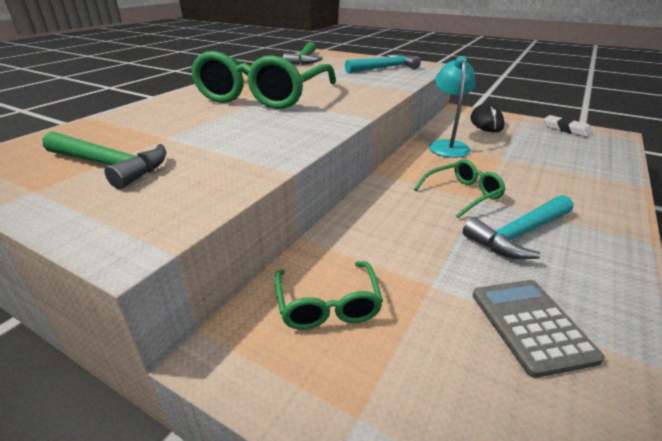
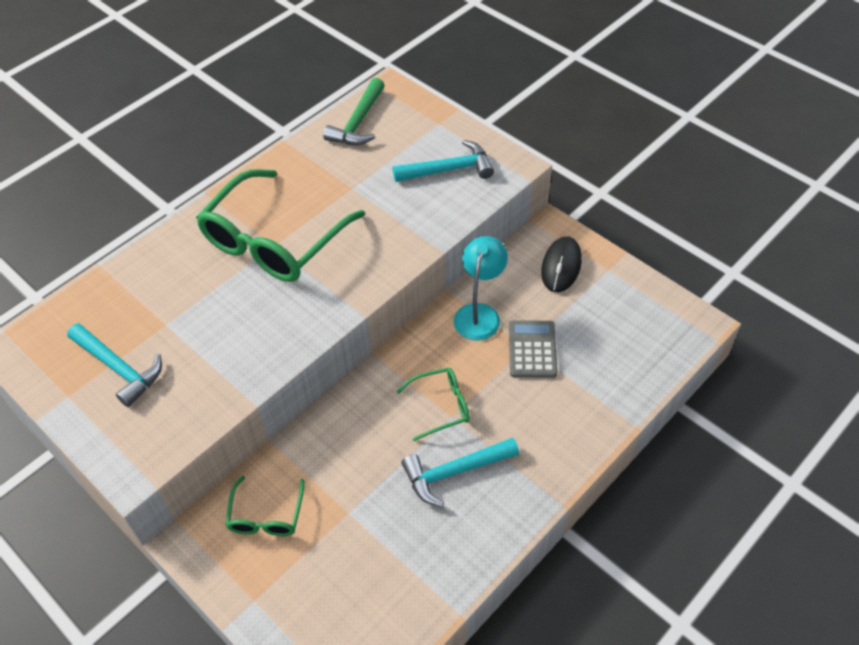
camera: 15 degrees right, 20 degrees up
(109, 166) = (119, 368): green hammer -> turquoise hammer
(531, 325) = (396, 563): grey calculator -> grey calculator (532, 349)
(566, 129) = (650, 300): white eraser -> none

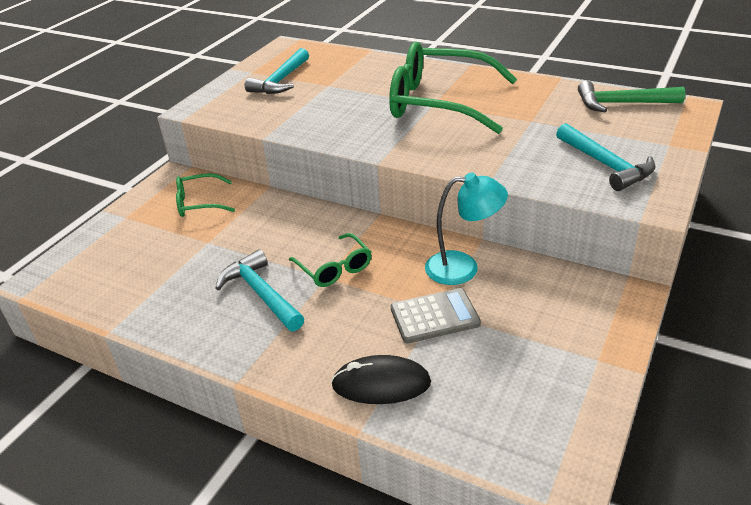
camera: 75 degrees right, 15 degrees down
(561, 266) = (573, 316): black mouse -> black mouse (381, 384)

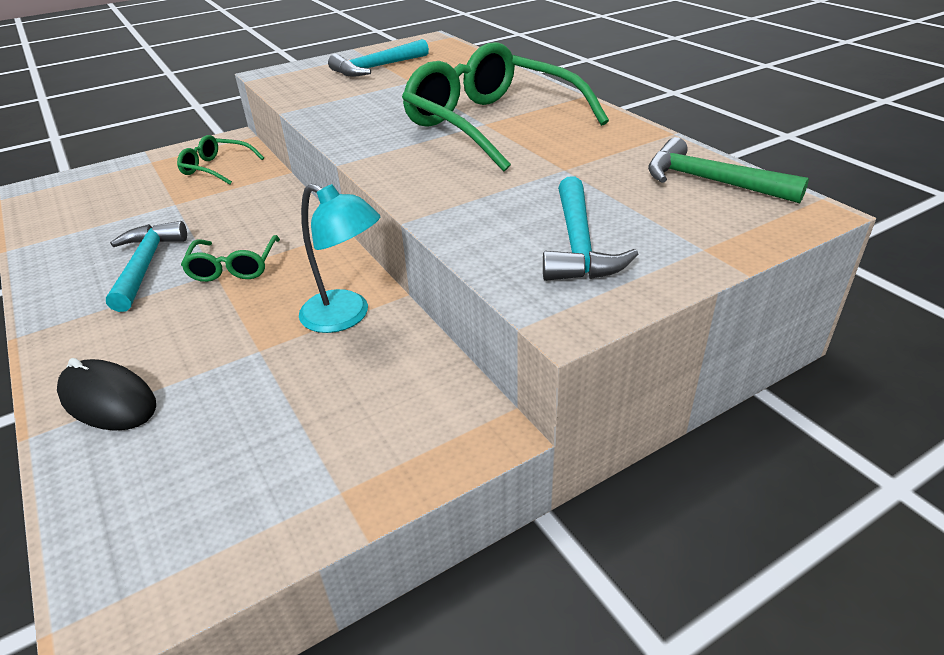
camera: 30 degrees right, 0 degrees up
(434, 316) = (248, 355): grey calculator -> none

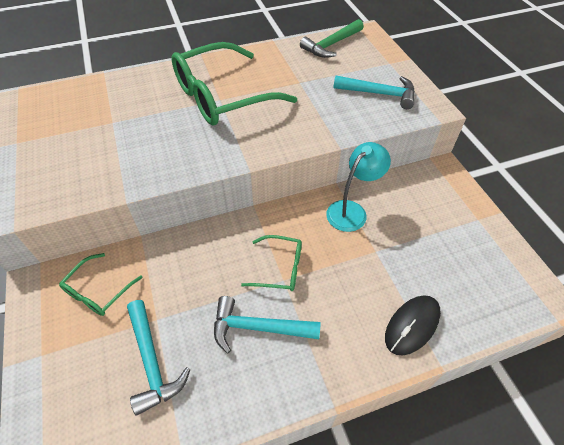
camera: 80 degrees left, 15 degrees up
(377, 68) = (61, 138): turquoise hammer -> turquoise hammer (152, 361)

